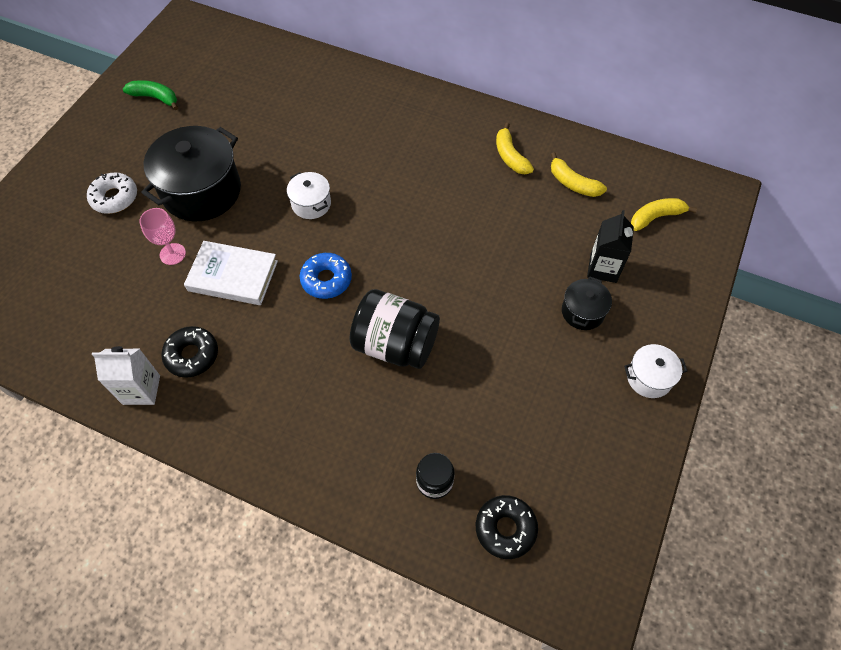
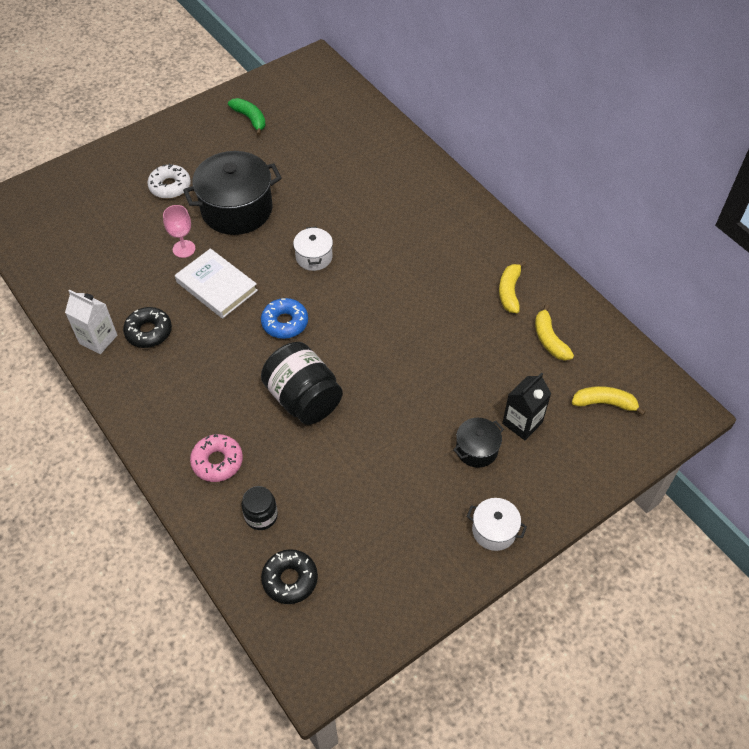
camera: 30 degrees right, 5 degrees down
(354, 451) = (217, 461): none -> pink donut

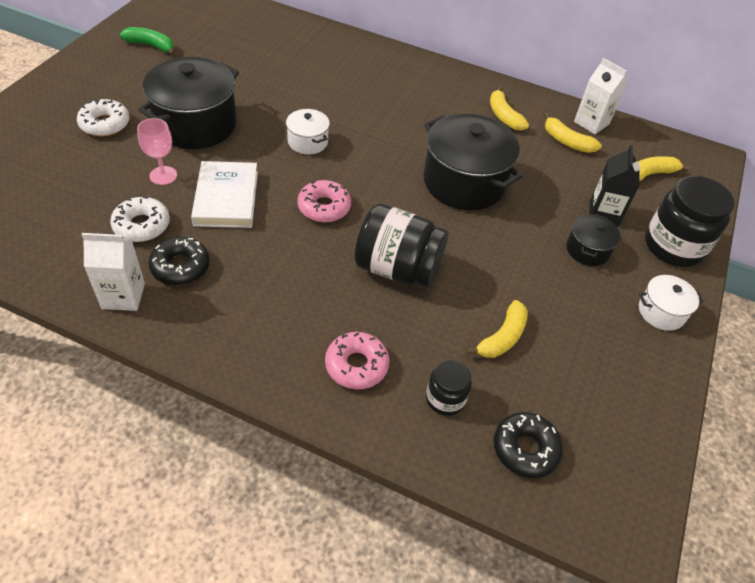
camera: 35 degrees left, 5 degrees down
(143, 287) = (142, 225): none -> white donut
(216, 286) = (226, 198): white book -> white book turned 75 degrees clockwise
(285, 323) = (324, 207): blue donut -> pink donut
(341, 490) = (502, 337): none -> yellow banana
(418, 344) = (464, 182): none -> black pot
(561, 480) = (673, 246): none -> black jar
(592, 329) = (591, 123): none -> white carton

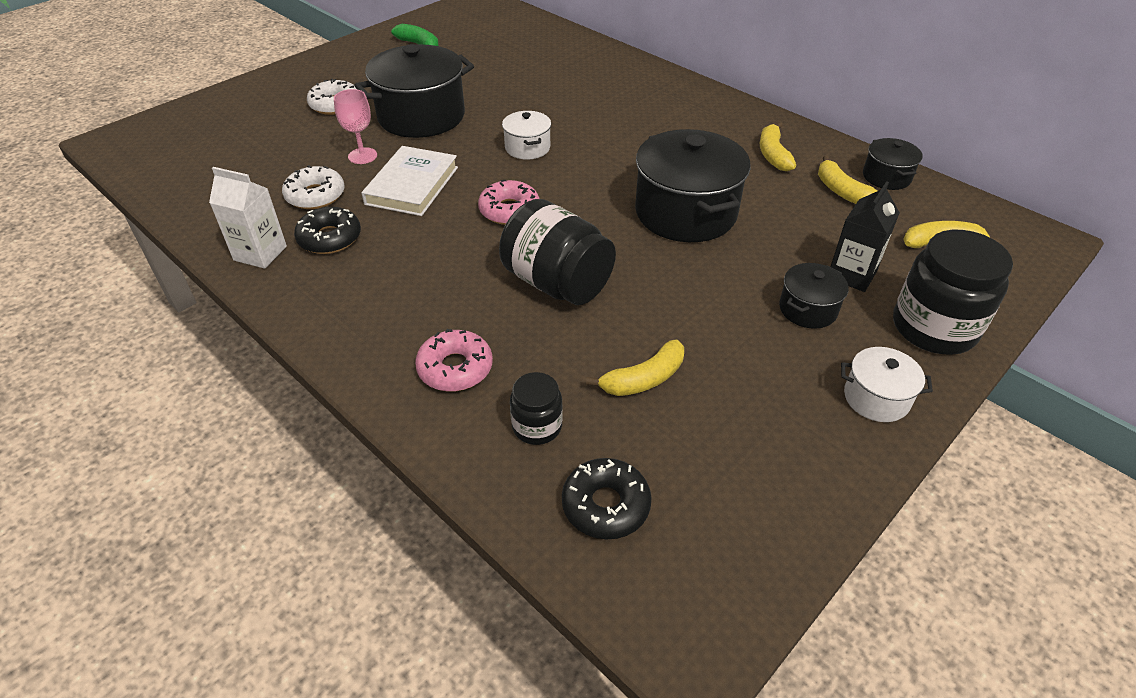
camera: 25 degrees right, 5 degrees down
(591, 123) = (886, 177): white carton -> black pot

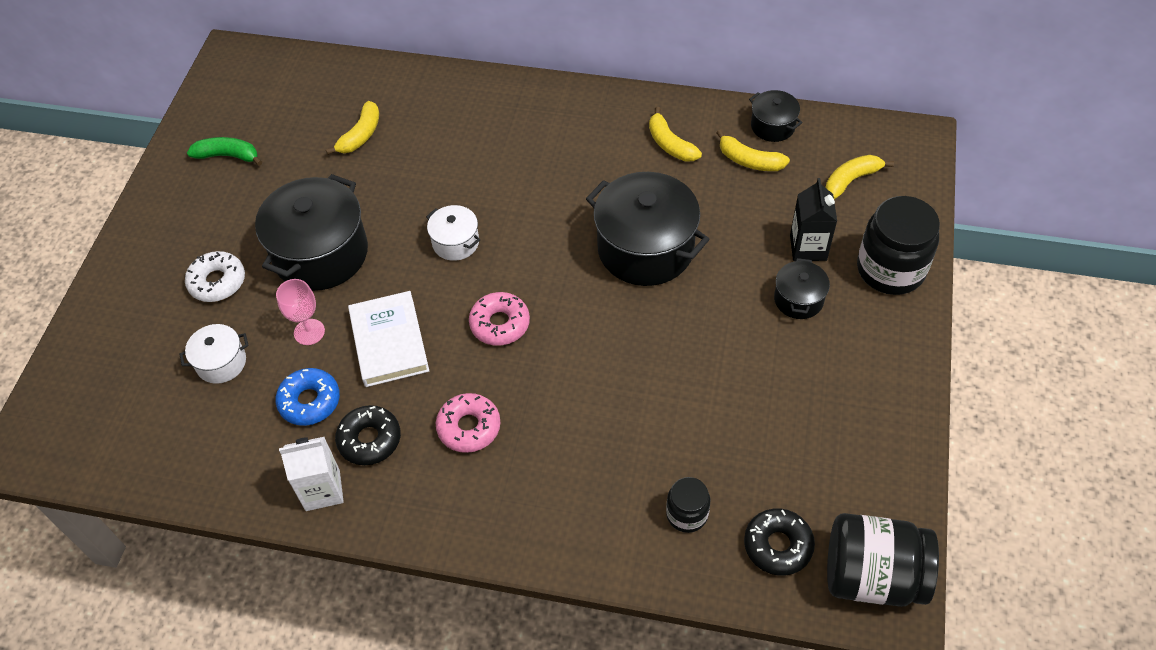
camera: 30 degrees left, 10 degrees up
(315, 195) = (309, 401): white donut -> blue donut
(455, 368) = (588, 502): pink donut -> pink donut (469, 427)
(557, 283) = (600, 378): black jar -> black jar (872, 576)
(643, 379) = (729, 430): yellow banana -> yellow banana (360, 135)
(876, 398) = (889, 355): white pot -> white pot (221, 363)

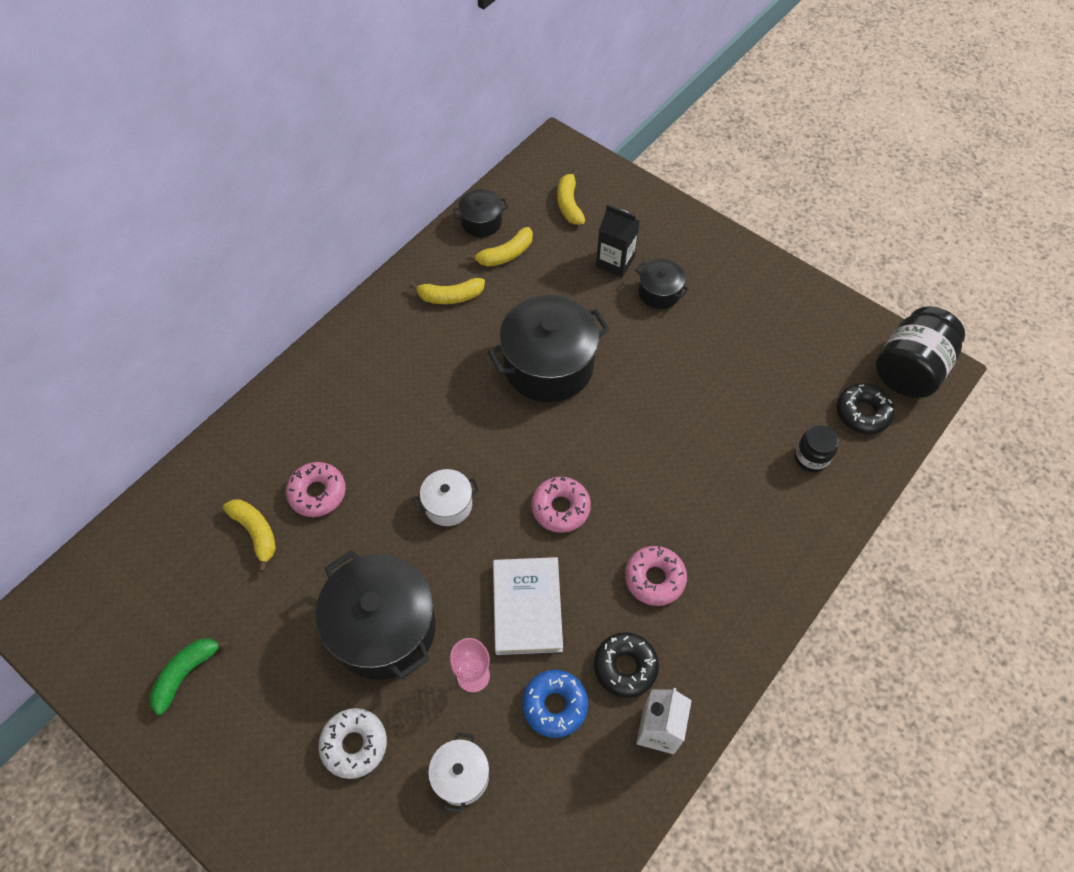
camera: 65 degrees left, 5 degrees up
(389, 342) = (527, 607): white book -> white book turned 75 degrees clockwise
(416, 154) = (317, 493): none -> pink donut
(890, 269) = (665, 225): black jar -> none

